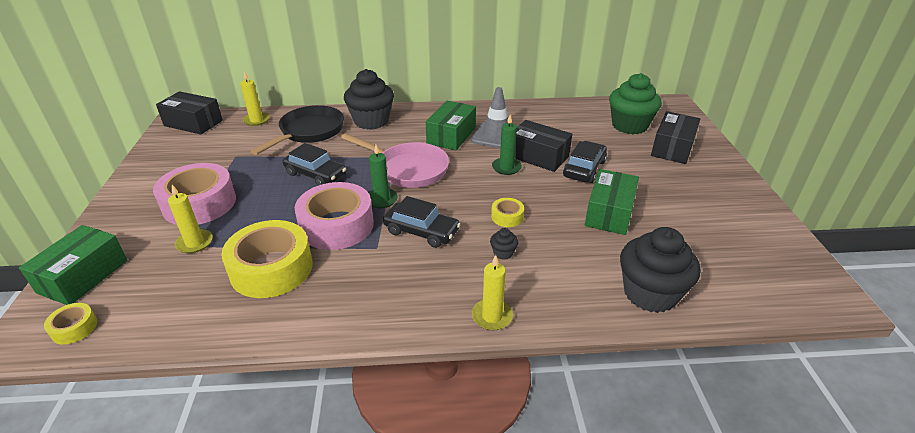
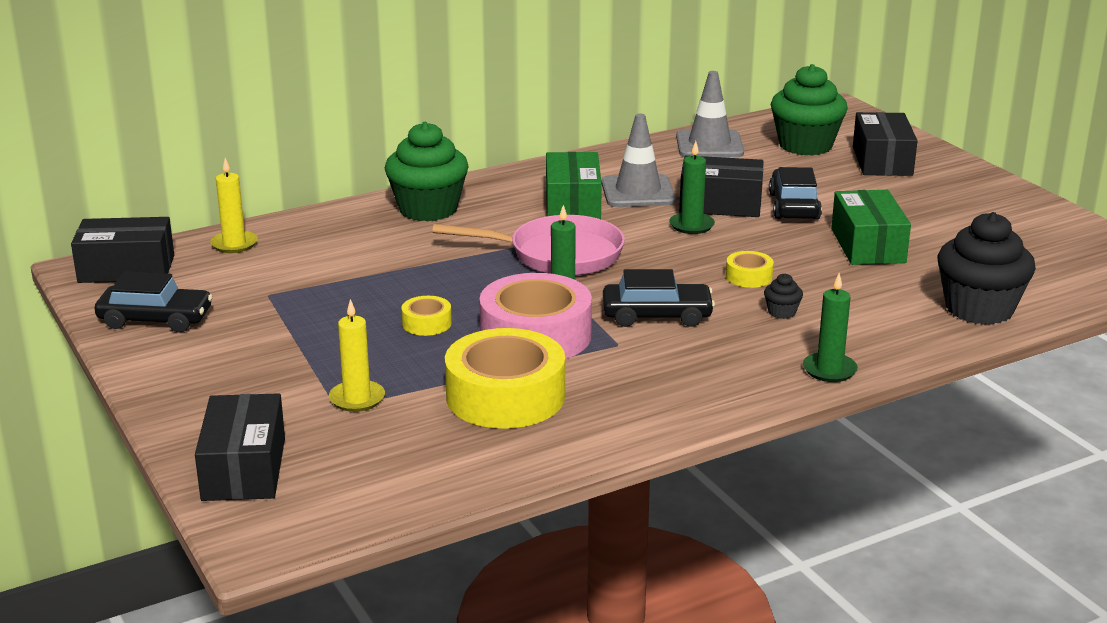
camera: 25 degrees left, 10 degrees down
(74, 328) = (317, 514): yellow tape -> yellow tape (427, 323)
(83, 276) = (244, 469): green box -> black box
(199, 203) = (297, 358): pink tape -> none
(309, 132) = (347, 242): black pan -> none
(315, 174) = (429, 289): black car -> black car (155, 319)
(371, 121) = (428, 209): black cupcake -> green cupcake
(492, 316) = (829, 370): yellow candle -> green candle
(568, 113) = (709, 145): none -> grey traffic cone

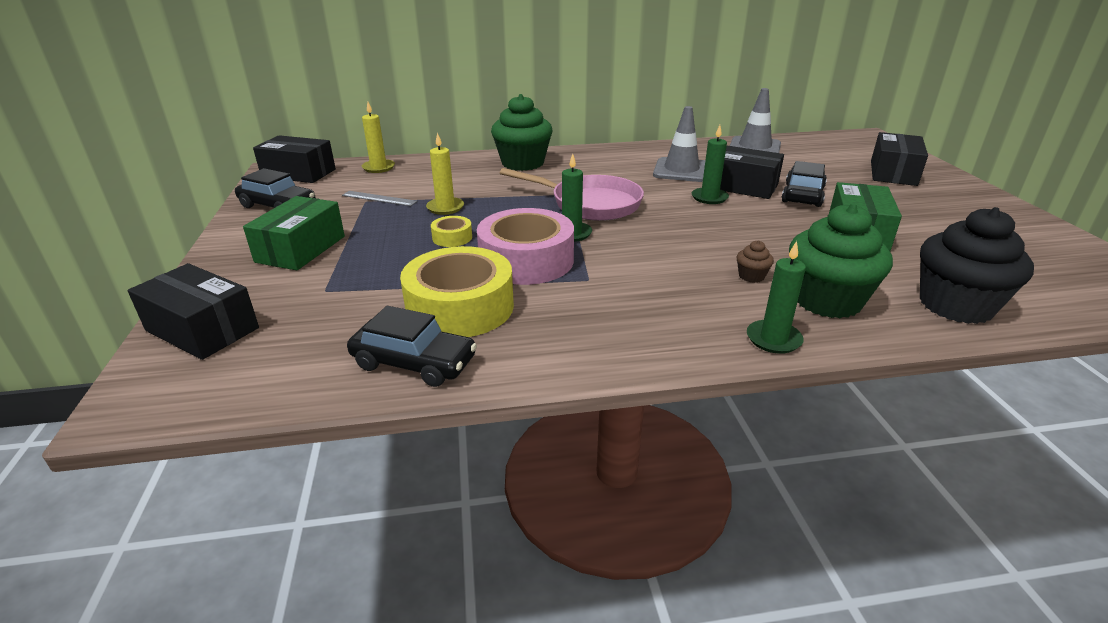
camera: 20 degrees right, 5 degrees up
(244, 469) = (202, 329): black box -> black box turned 75 degrees counterclockwise
(283, 288) = (379, 198): none -> grey ruler
(357, 399) = (345, 287): yellow candle -> yellow candle (445, 208)
(573, 204) = (627, 172): green box -> green box (301, 249)
(657, 315) = (637, 261): black car -> black car (414, 362)
(748, 277) = (736, 242): yellow tape -> none
(782, 312) = (751, 276): black cupcake -> brown cupcake
(805, 145) = (831, 156): green cupcake -> green cupcake (826, 300)

